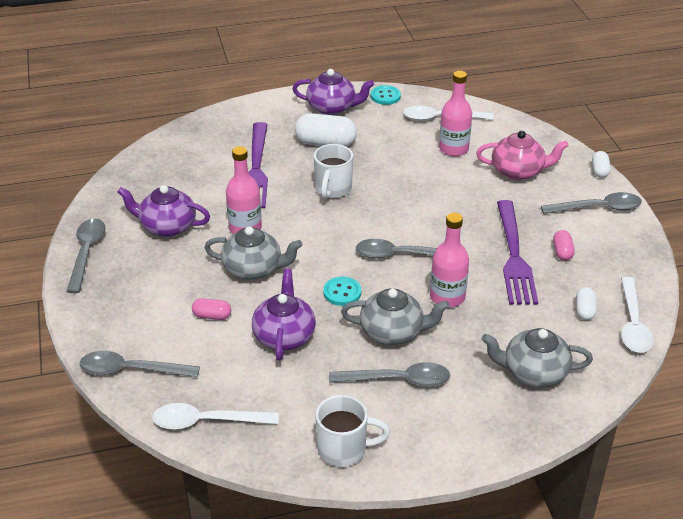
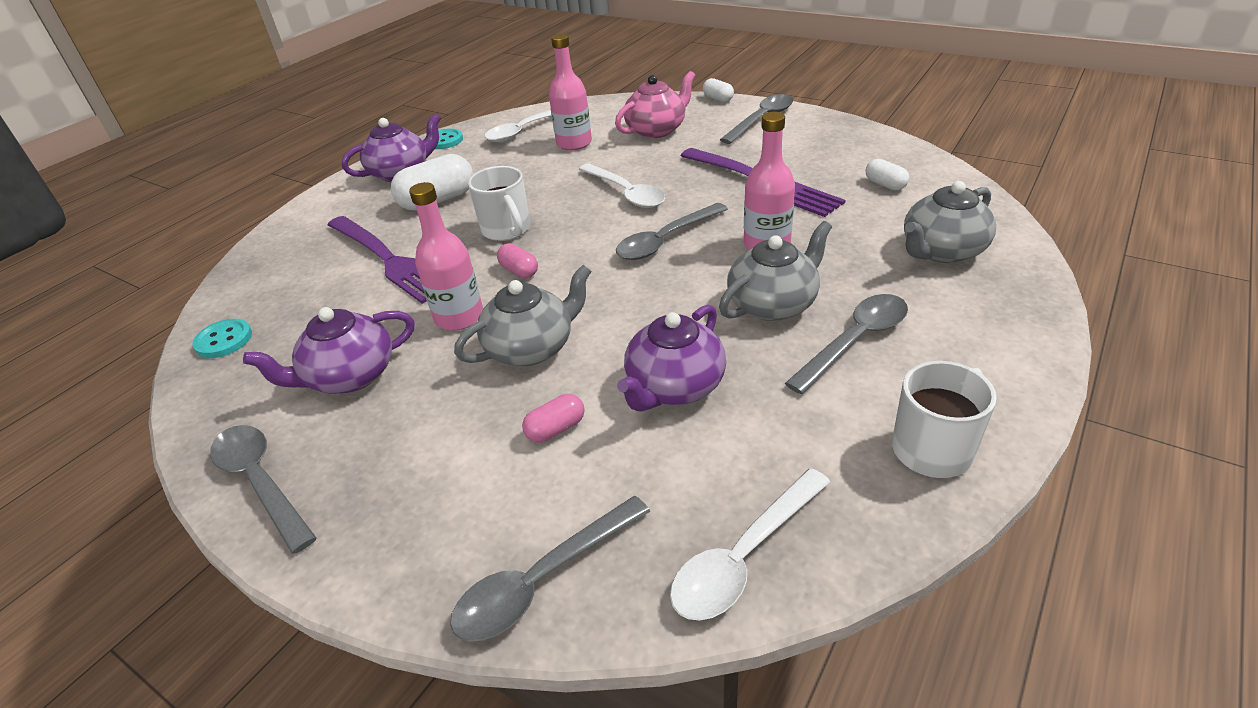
camera: 40 degrees left, 0 degrees up
(284, 336) = (674, 387): purple teapot -> purple teapot turned 105 degrees counterclockwise
(342, 292) = (665, 305): turquoise button -> turquoise button (224, 340)
(562, 252) = (792, 159): pink capsule -> pink capsule (519, 271)
(633, 324) = (933, 172): white spoon -> white spoon (626, 193)

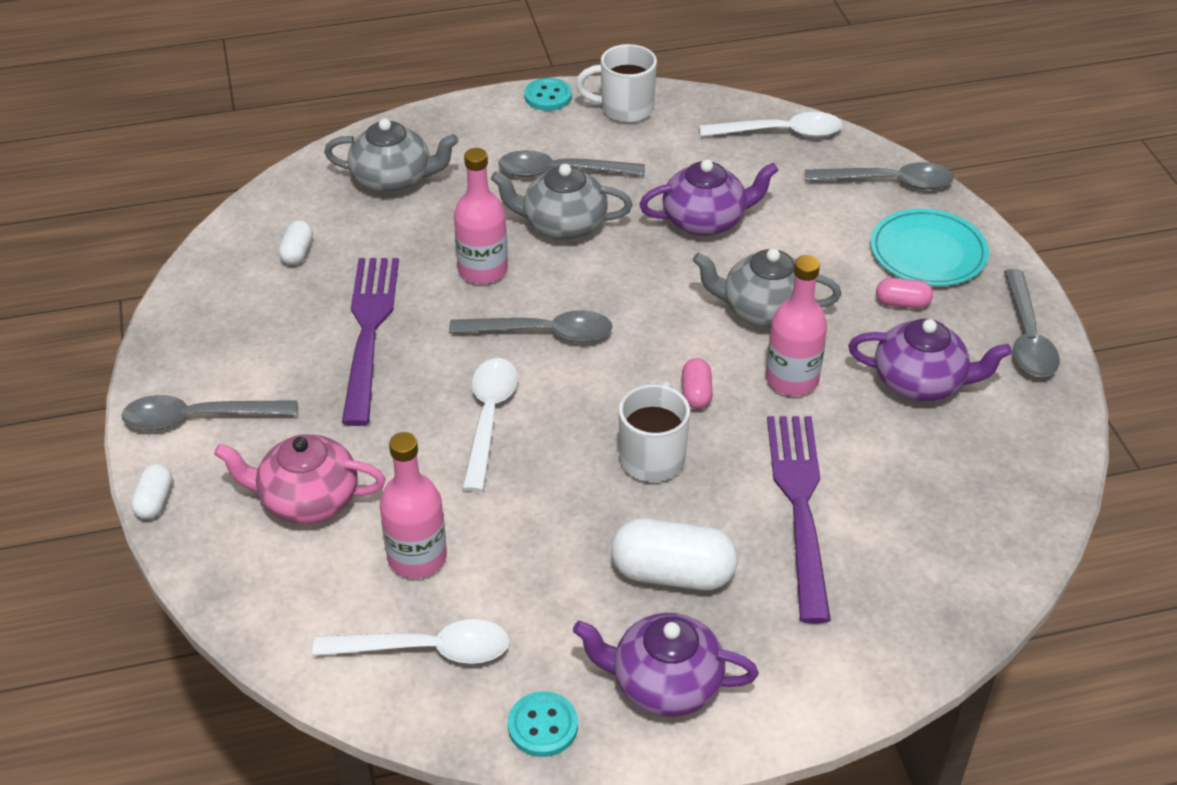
camera: 140 degrees left, 5 degrees up
(224, 340) = (1017, 507): turquoise button -> turquoise button (548, 96)
(423, 510) = (928, 252): none -> turquoise plate
(556, 429) = (807, 245): pink capsule -> pink capsule (902, 303)

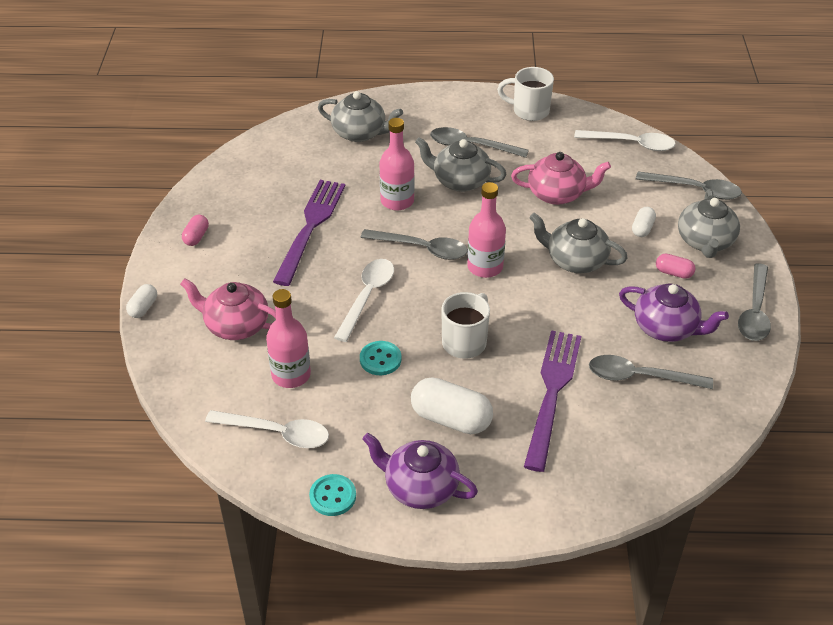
camera: 15 degrees right, 0 degrees up
(198, 418) = (186, 262): grey spoon -> grey spoon (639, 377)
(297, 252) = (283, 169): white capsule -> white capsule (642, 228)
(548, 96) = (480, 95): turquoise button -> turquoise button (380, 359)
(696, 393) = (509, 306): pink capsule -> pink capsule (196, 237)
(705, 220) = (557, 194): purple teapot -> pink teapot
(792, 379) = (577, 309): pink bottle -> pink bottle (485, 267)
(928, 252) = (705, 242): turquoise plate -> grey teapot

